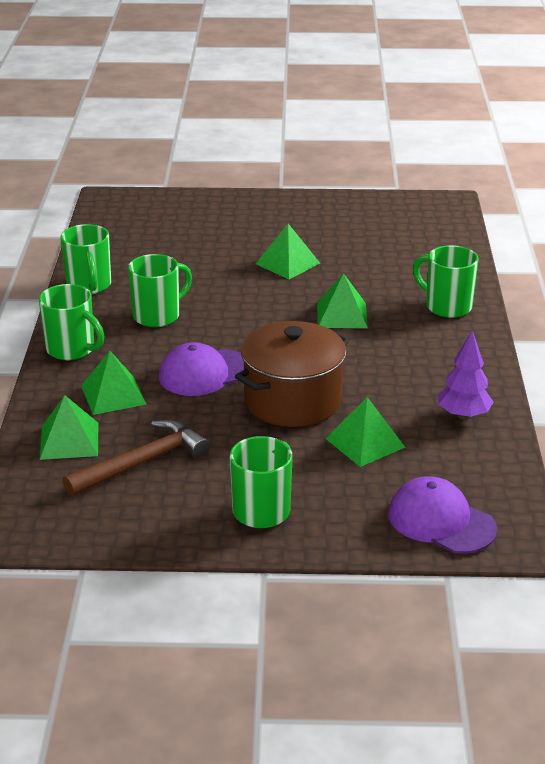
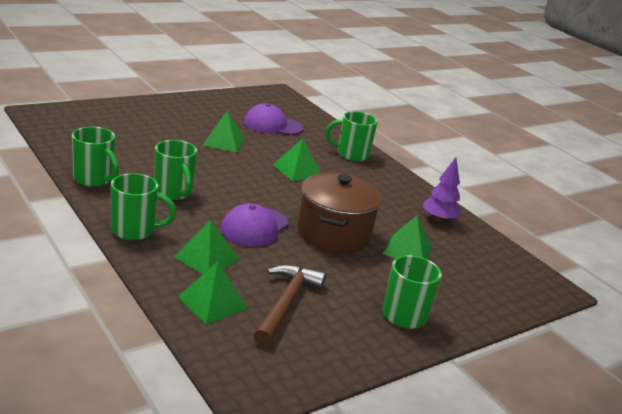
camera: 40 degrees left, 5 degrees down
(158, 316) = (173, 192): green mug -> green mug turned 135 degrees clockwise
(441, 521) = (506, 289): purple cap -> purple cap (272, 125)

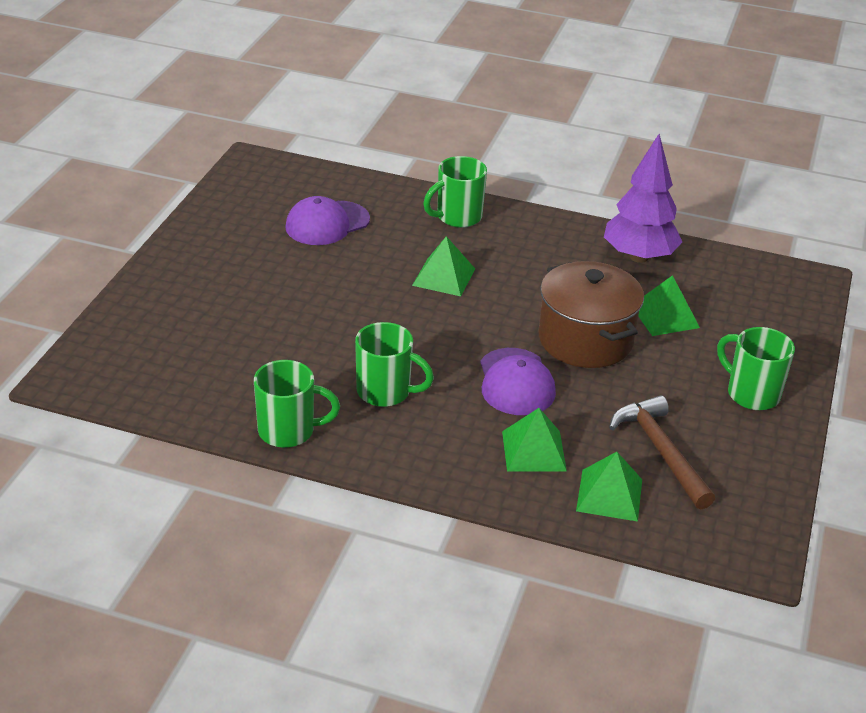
camera: 35 degrees left, 10 degrees up
(135, 230) = (429, 466): green mug -> none
(223, 142) = (320, 284): green pyramid -> none
(438, 219) = (639, 257): purple tree -> purple tree, size x1.58

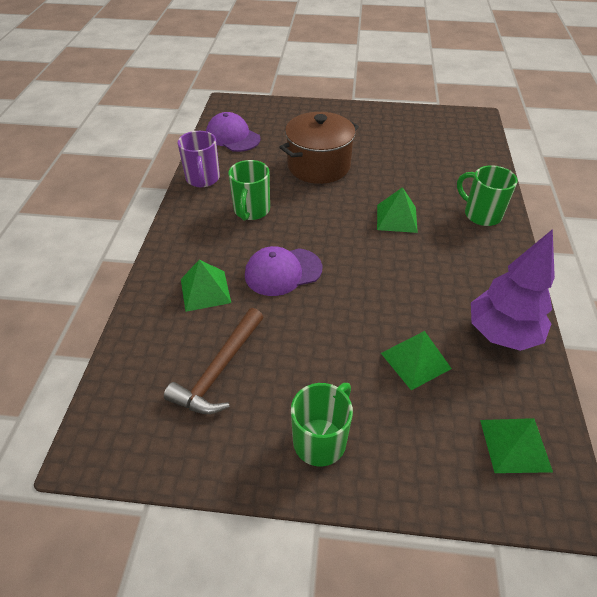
camera: 80 degrees right, 10 degrees up
(288, 431) = (203, 179): green mug -> purple mug
(327, 223) = (427, 157): purple cap -> purple cap (232, 136)
(585, 340) = (354, 307): brown pot -> brown pot (319, 166)
(609, 495) = (161, 340): green pyramid -> green pyramid (515, 445)
(661, 451) = (219, 370): brown hammer -> brown hammer turned 150 degrees clockwise

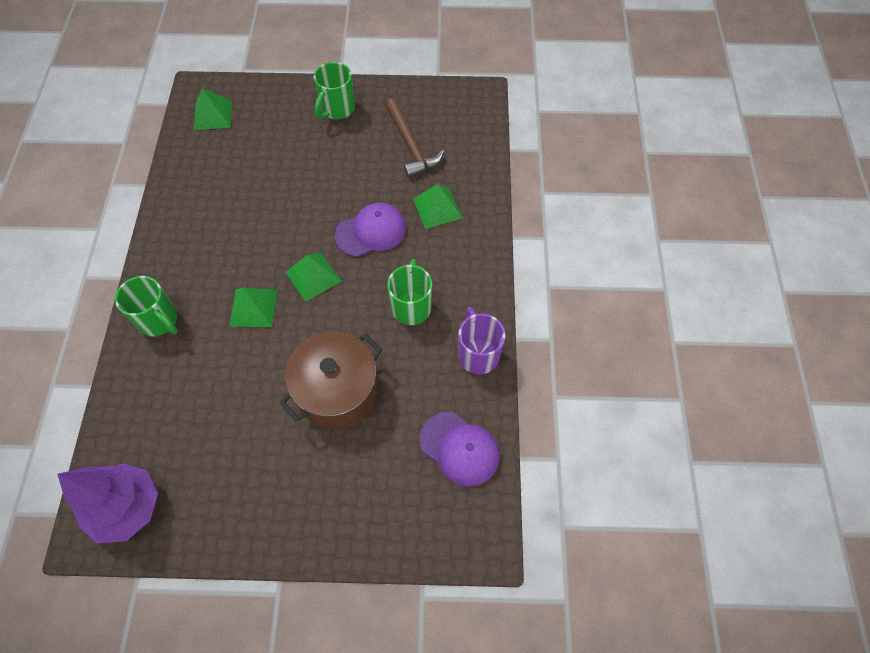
camera: 175 degrees right, 15 degrees up
(219, 370) = (411, 145): brown hammer -> brown hammer turned 135 degrees clockwise
(415, 360) = (265, 162): green pyramid -> green pyramid (313, 276)
(502, 334) = (191, 187): purple tree -> purple tree (127, 508)

